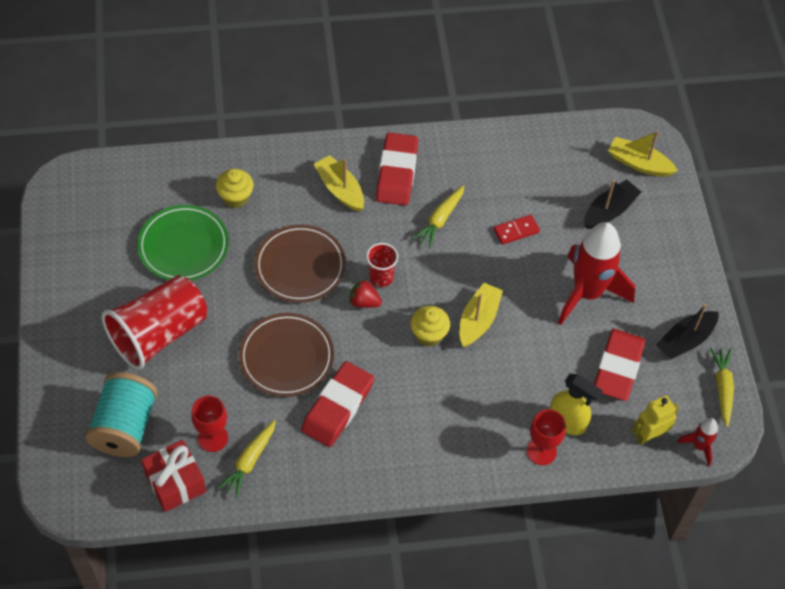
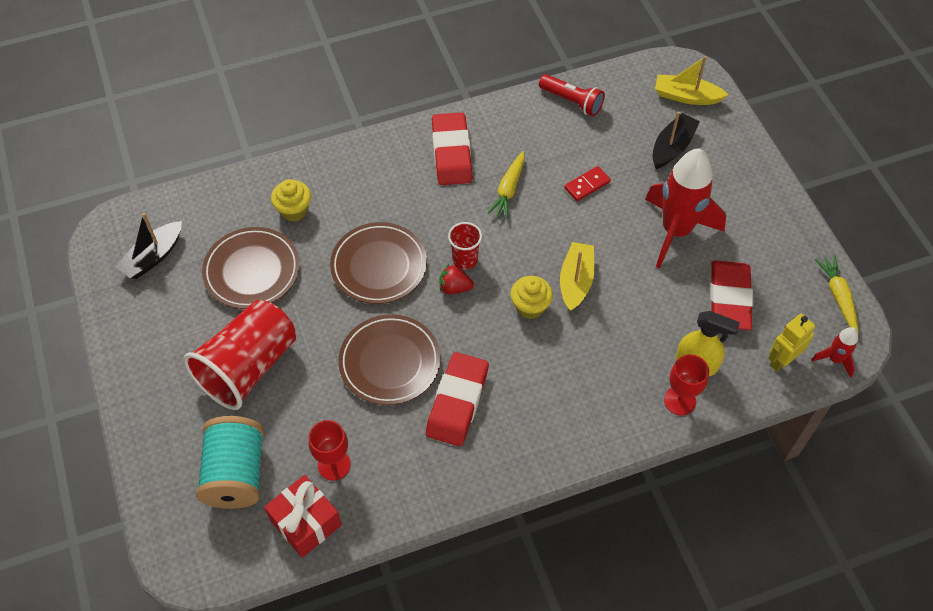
camera: 10 degrees left, 0 degrees up
(183, 246) = (252, 271): green plate -> brown plate
(249, 461) = (380, 481): yellow carrot -> none
(340, 189) = (399, 180): yellow boat -> none
(526, 146) = (572, 101): none -> red flashlight
(685, 340) = (786, 257): black boat -> black boat (153, 257)

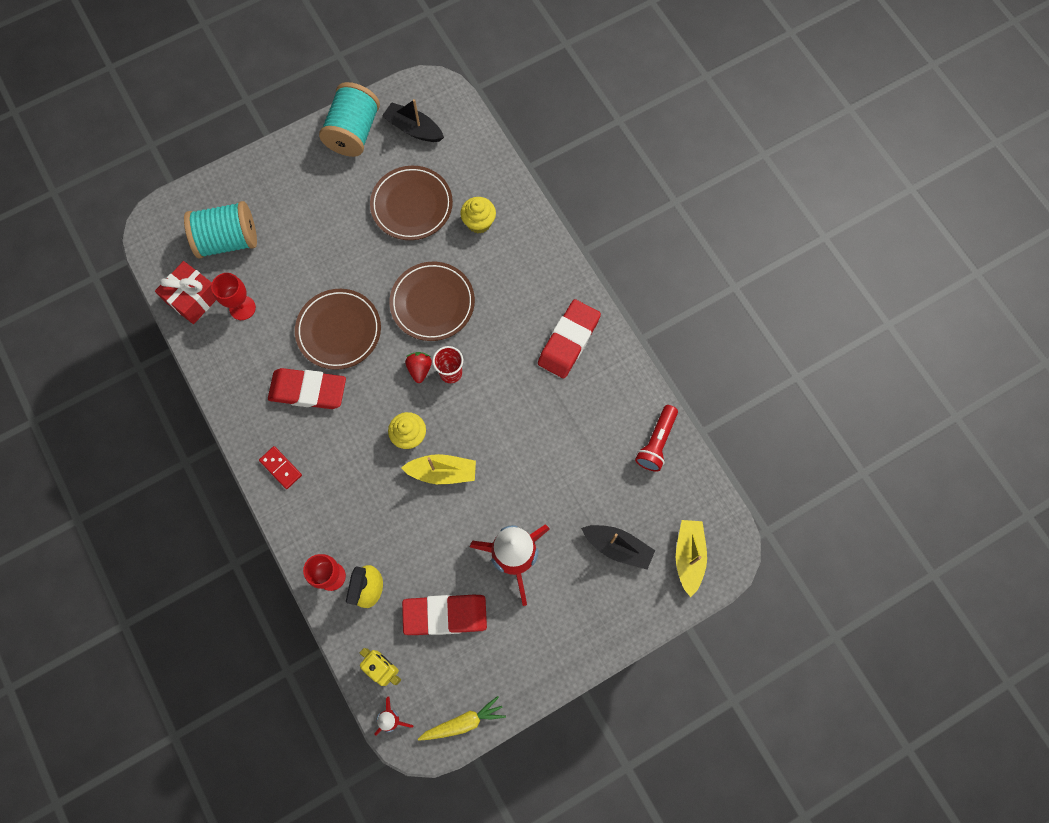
camera: 80 degrees right, 15 degrees up
(134, 318) = (353, 132): none -> turquoise spool
(248, 367) = (320, 225): red cup -> none
(452, 153) = (569, 341): red eraser -> red eraser turned 45 degrees counterclockwise
(508, 190) = (535, 398): yellow carrot -> none
(587, 185) = (554, 469): red domino -> red domino (281, 468)

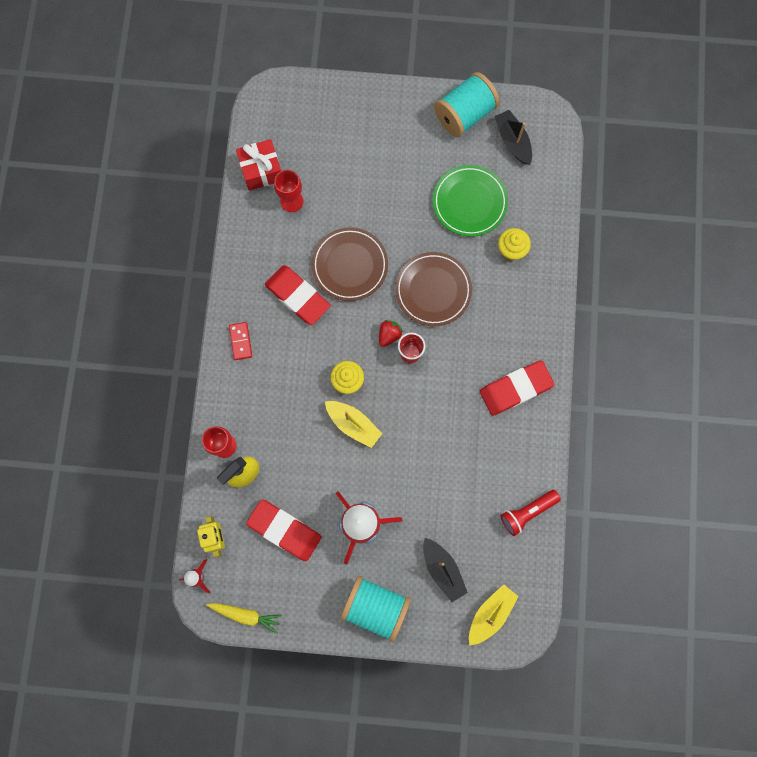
camera: 35 degrees right, 5 degrees up
(228, 240) = (315, 141): turquoise spool -> turquoise spool (375, 607)
(412, 205) = (469, 202): brown plate -> green plate

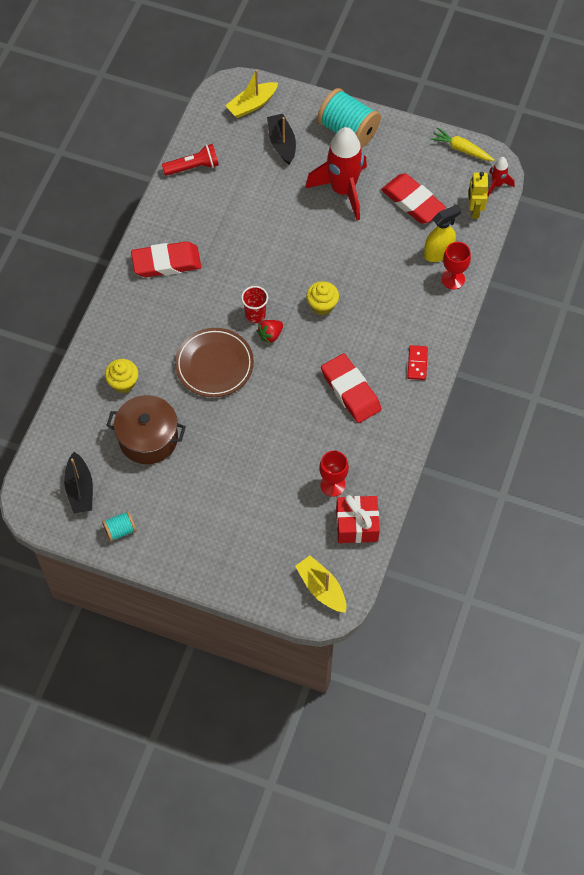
camera: 165 degrees left, 15 degrees down
(350, 265) = (290, 407): brown plate -> none
(353, 424) = (327, 268): yellow boat -> yellow boat (321, 588)
(464, 114) = (120, 530): turquoise spool -> turquoise spool, size x0.49
(469, 202) = (148, 438): green plate -> brown pot

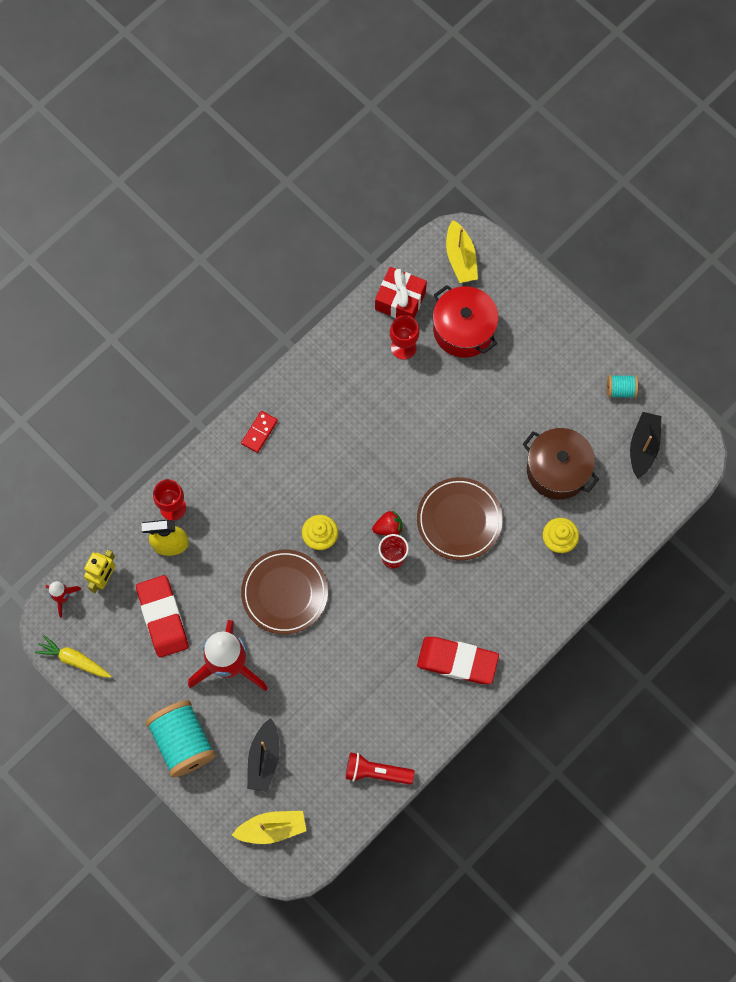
camera: 155 degrees left, 10 degrees up
(287, 523) = (463, 329): none -> red pot
(328, 255) = (284, 593): none -> brown plate
(350, 391) = (339, 432): red eraser -> none
(461, 149) = (74, 660): yellow carrot -> yellow carrot turned 150 degrees clockwise

